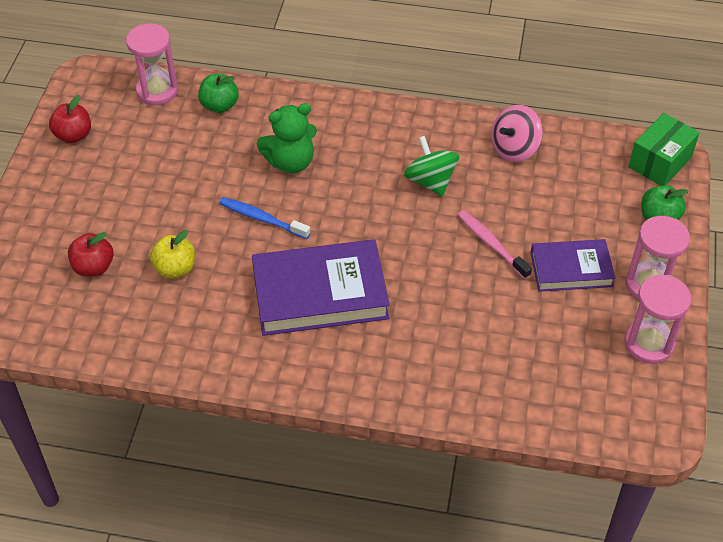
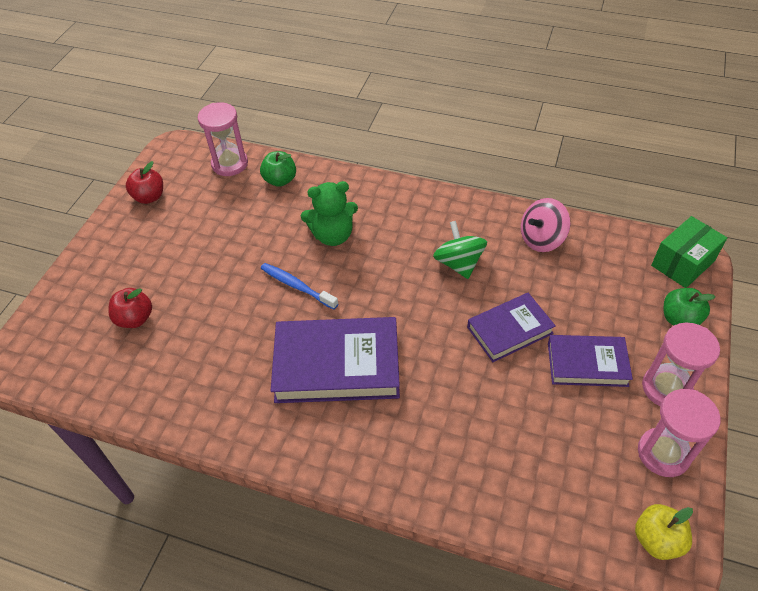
camera: 10 degrees right, 0 degrees up
(175, 268) = (208, 327): yellow apple -> yellow apple (657, 539)
(491, 244) = (510, 330): pink toothbrush -> purple book

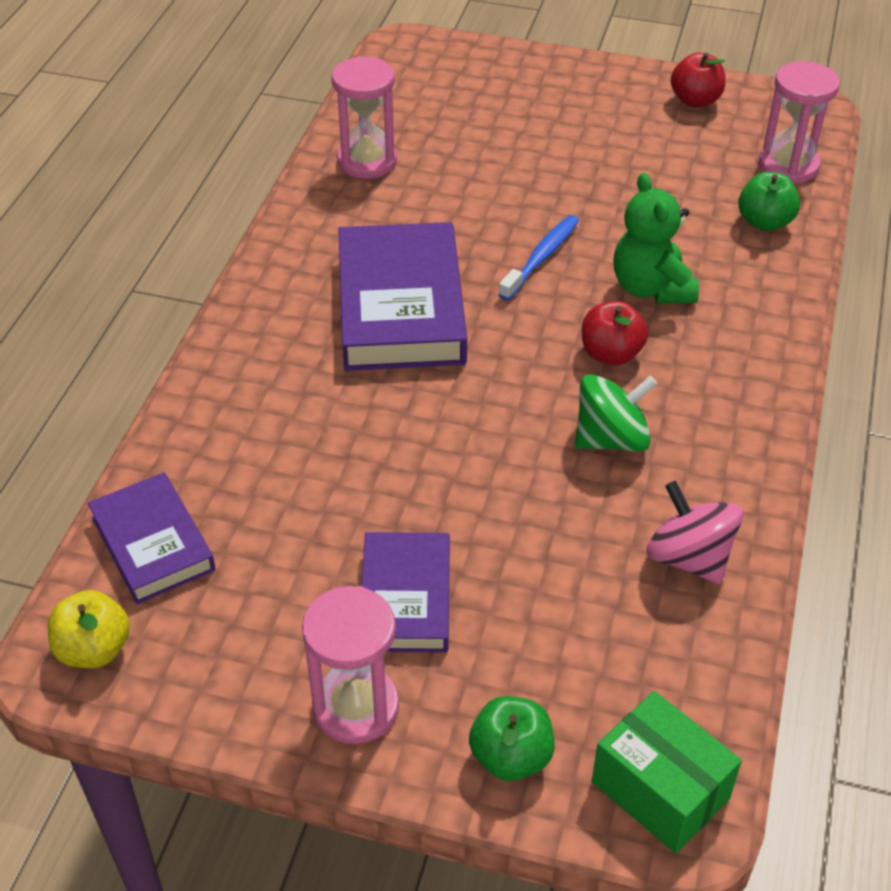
camera: 85 degrees right, 5 degrees down
(135, 319) = (471, 122): red apple -> red apple (611, 354)
(510, 330) = (471, 500): purple book -> purple book (152, 544)
(663, 453) = (231, 681): pink hourglass -> pink hourglass (367, 161)

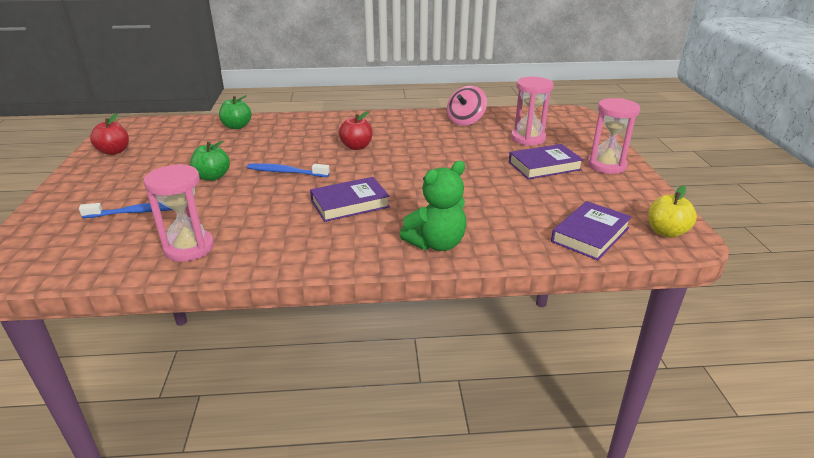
camera: 110 degrees left, 15 degrees down
(400, 307) = (350, 204): purple book -> purple book, size x0.60
(481, 125) = (138, 212): none -> blue toothbrush
(511, 756) = (587, 137): green apple -> green apple (212, 177)
(611, 439) = (413, 140): green spinning top -> none
(651, 288) = (301, 144): green teddy bear -> green teddy bear (436, 243)
(660, 790) = (567, 116): green box -> none
(788, 166) = (185, 125): pink hourglass -> pink hourglass (528, 138)

